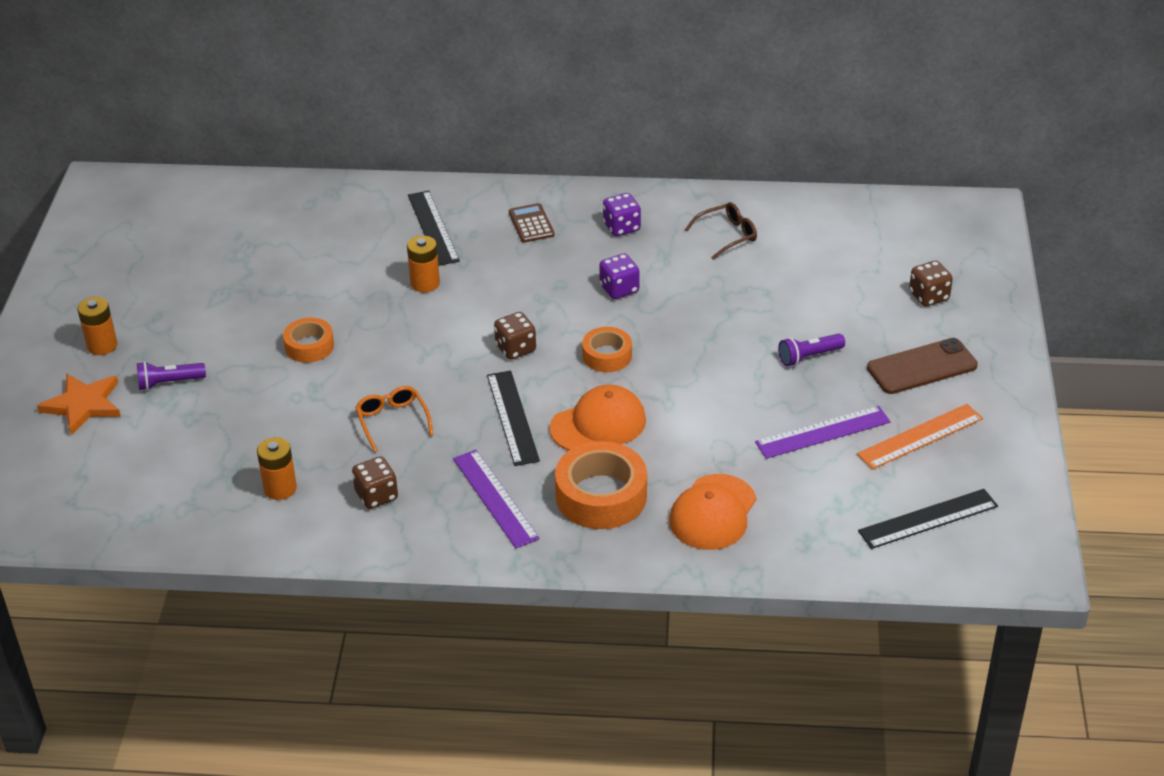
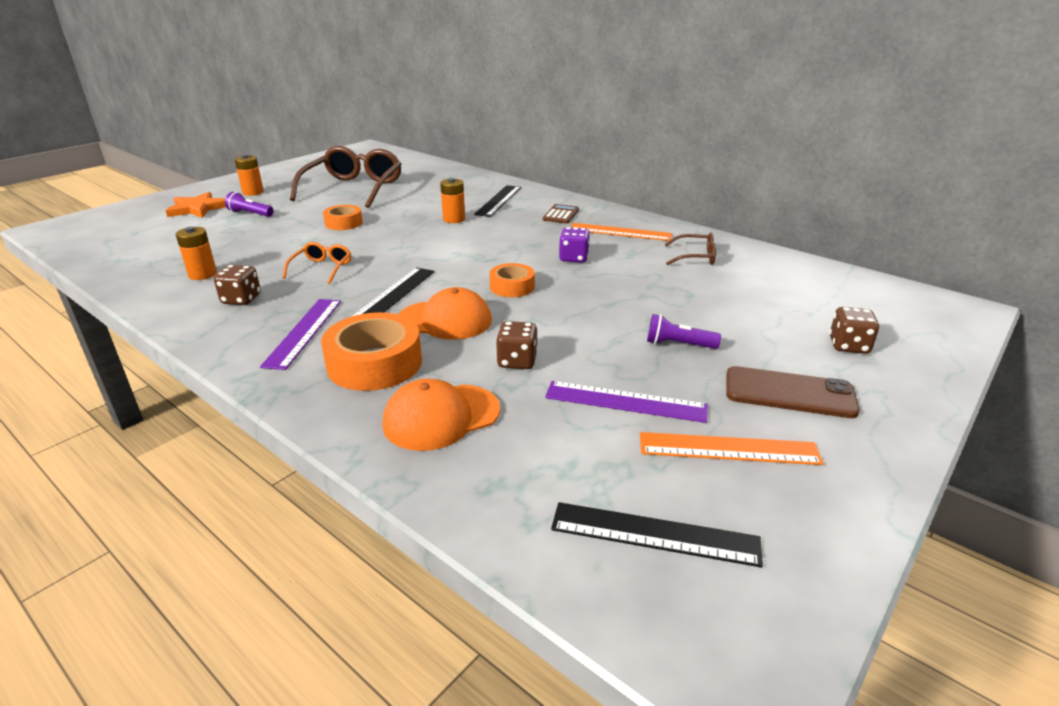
camera: 35 degrees right, 10 degrees down
(225, 281) = (354, 189): none -> brown glasses
(515, 348) = (456, 262): brown dice -> brown dice (517, 361)
(622, 227) = (620, 232): purple dice -> orange ruler

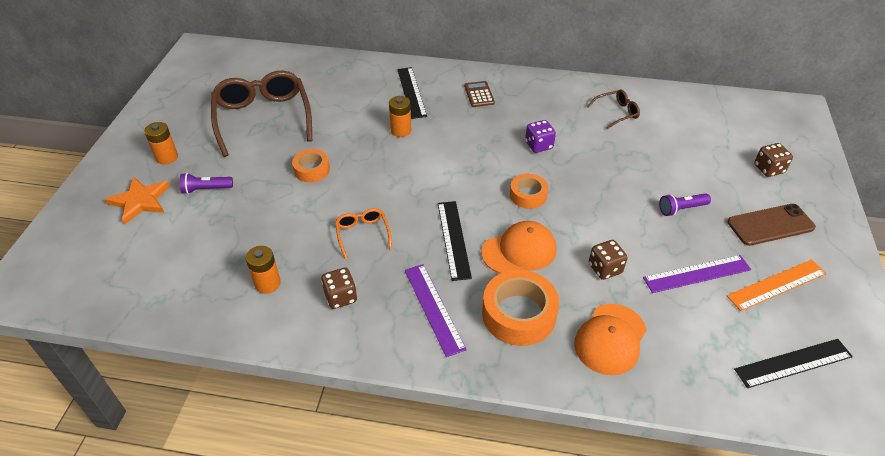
camera: 30 degrees left, 15 degrees up
(620, 232) = (542, 101): orange ruler -> none

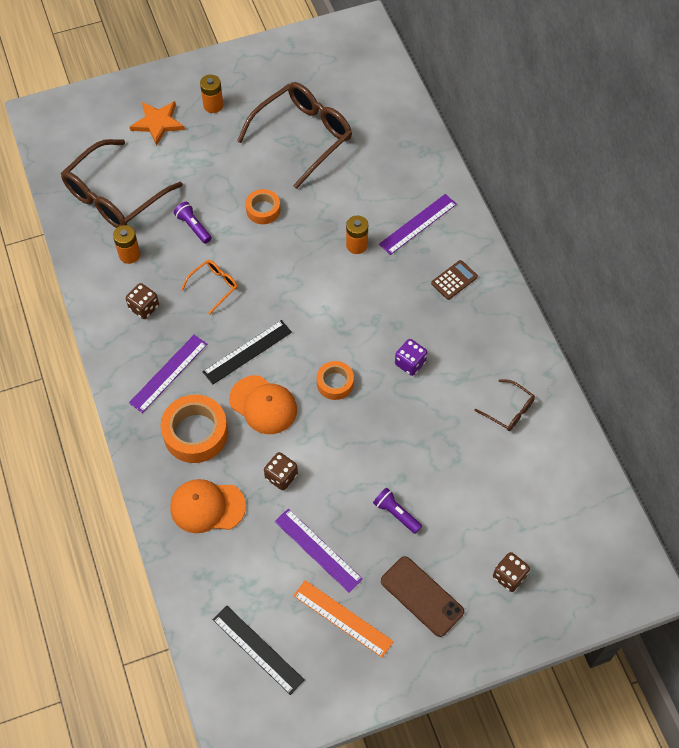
camera: 60 degrees right, 15 degrees up
(186, 267) = (115, 196): none -> brown glasses
(206, 189) = (196, 154): purple flashlight -> purple flashlight (193, 227)
(411, 92) = (418, 224): black ruler -> purple ruler

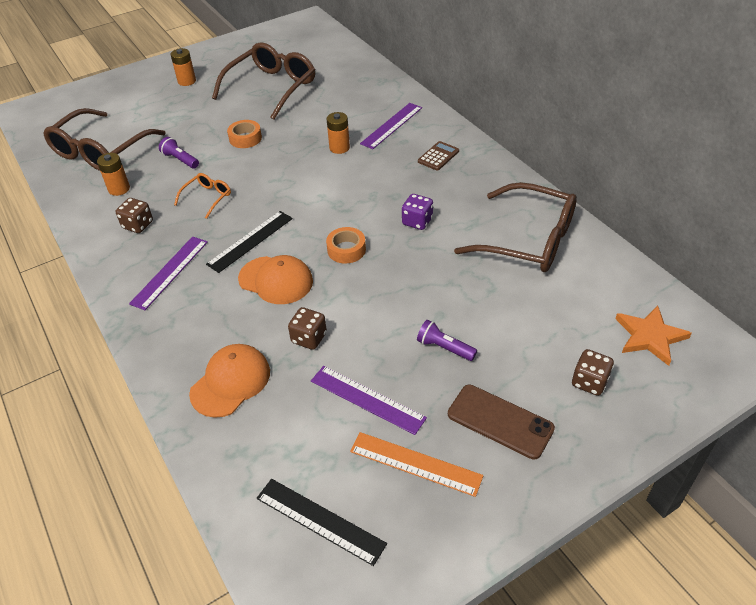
camera: 10 degrees left, 15 degrees down
(158, 123) = (137, 99): orange star -> orange star (650, 336)
(195, 433) = (206, 317): orange tape -> none
(207, 507) = (230, 382): orange cap -> orange cap turned 135 degrees clockwise
(509, 410) = (528, 240): brown glasses -> brown glasses, size x2.14

